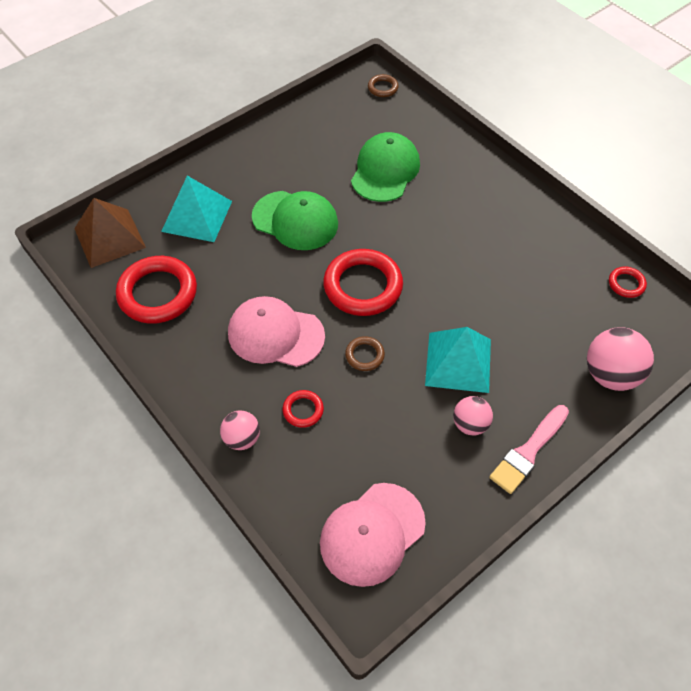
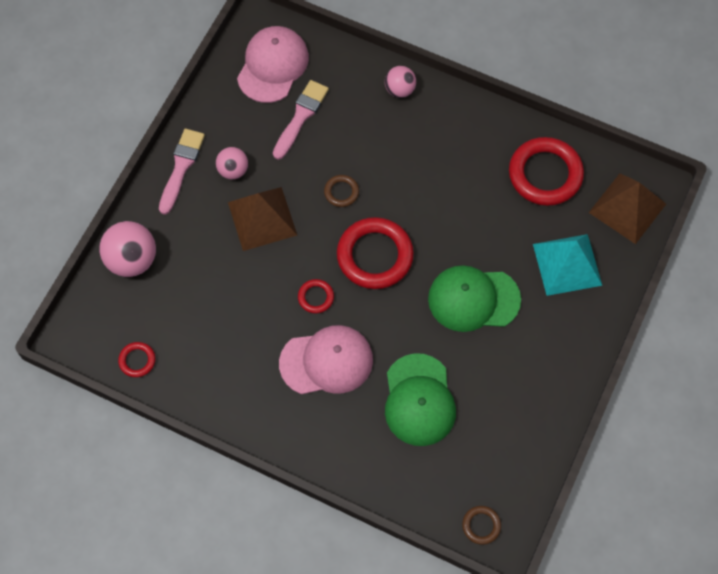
camera: 155 degrees right, 10 degrees up
(275, 334) = (424, 179): pink cap -> pink cap (326, 361)
(303, 410) = (366, 128): red ring -> red ring (316, 297)
(368, 454) = (301, 117): none -> pink brush
(458, 362) = (262, 218): turquoise pyramid -> brown pyramid

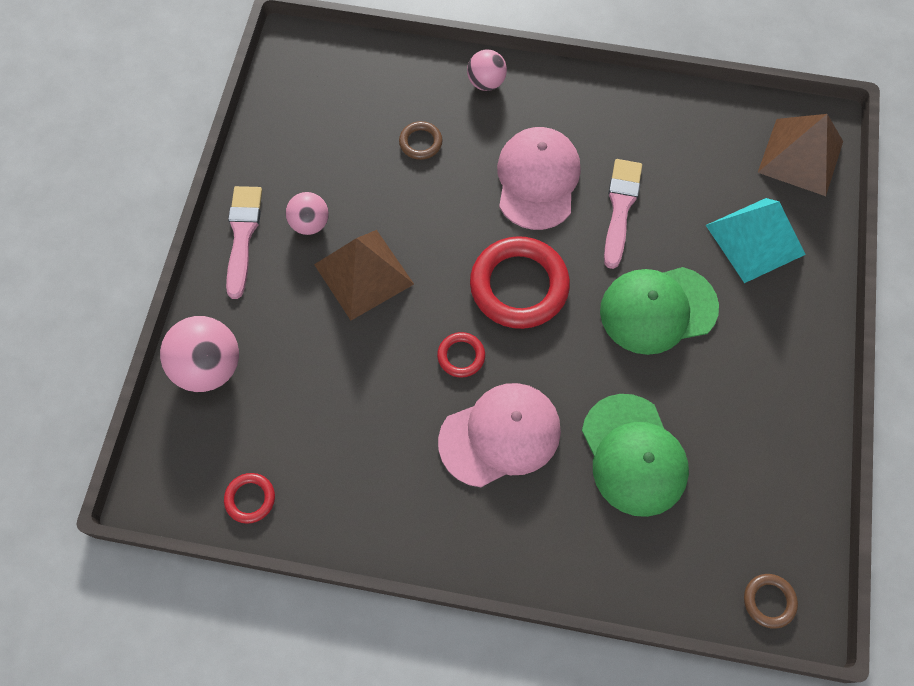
camera: 15 degrees left, 0 degrees up
(273, 66) = (324, 89): pink cap -> pink cap (537, 180)
(301, 117) = (376, 140): pink brush -> pink brush (620, 208)
(341, 192) = (453, 218): brown ring -> brown ring (420, 142)
(545, 174) = (691, 140): red ring -> none

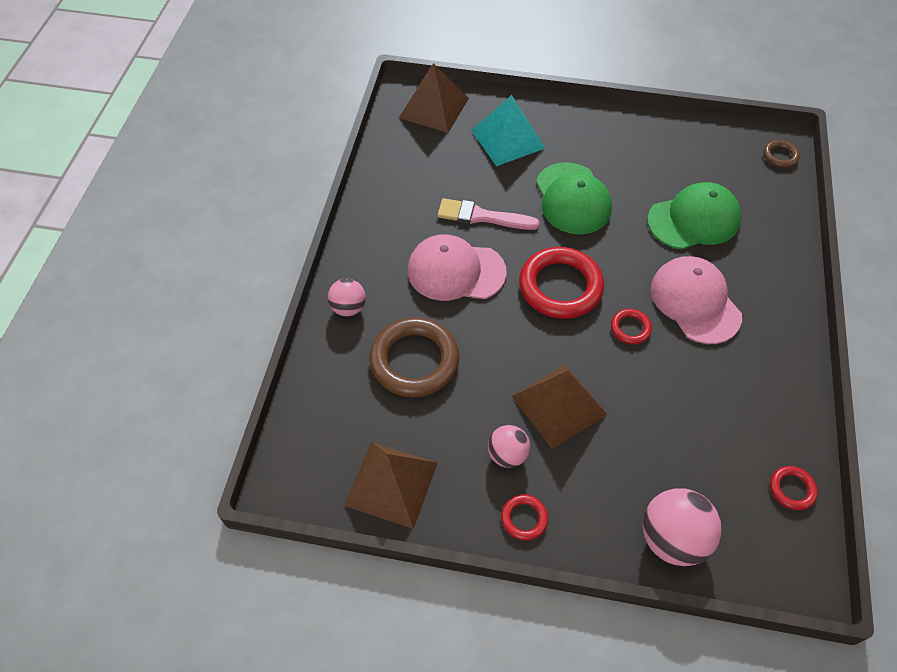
camera: 90 degrees left, 10 degrees down
(242, 235) = (524, 518): pink brush -> red ring
(287, 127) = (391, 484): none -> brown pyramid
(420, 142) = (414, 361): brown ring -> brown ring, size x2.14

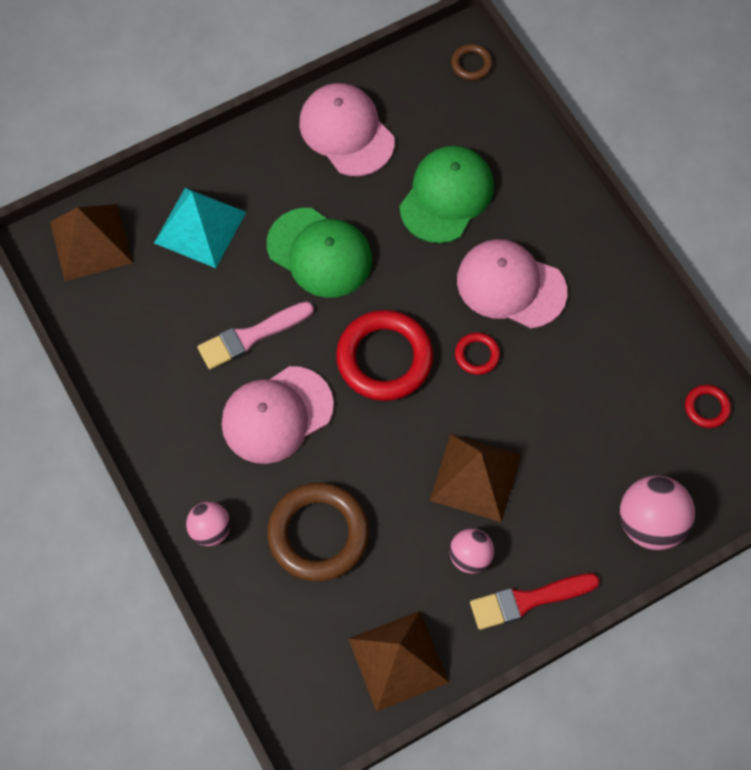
camera: 40 degrees left, 10 degrees up
(524, 518) = (528, 600): red ring -> red brush
(654, 144) = (346, 132): none -> pink cap

